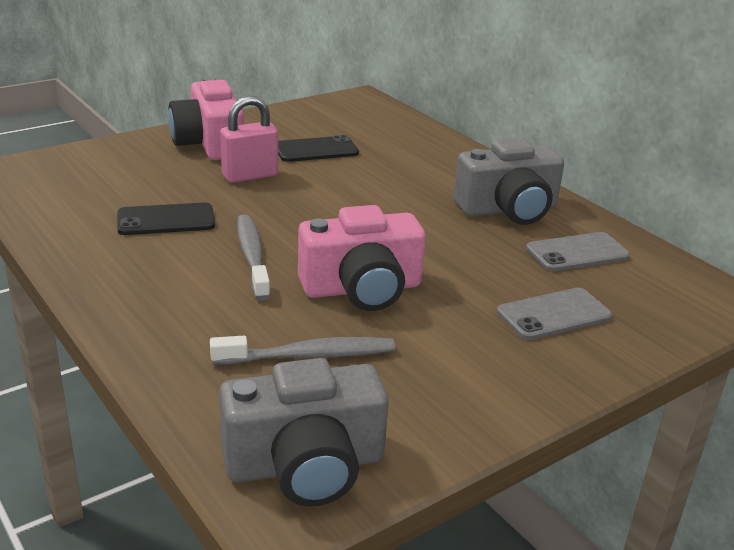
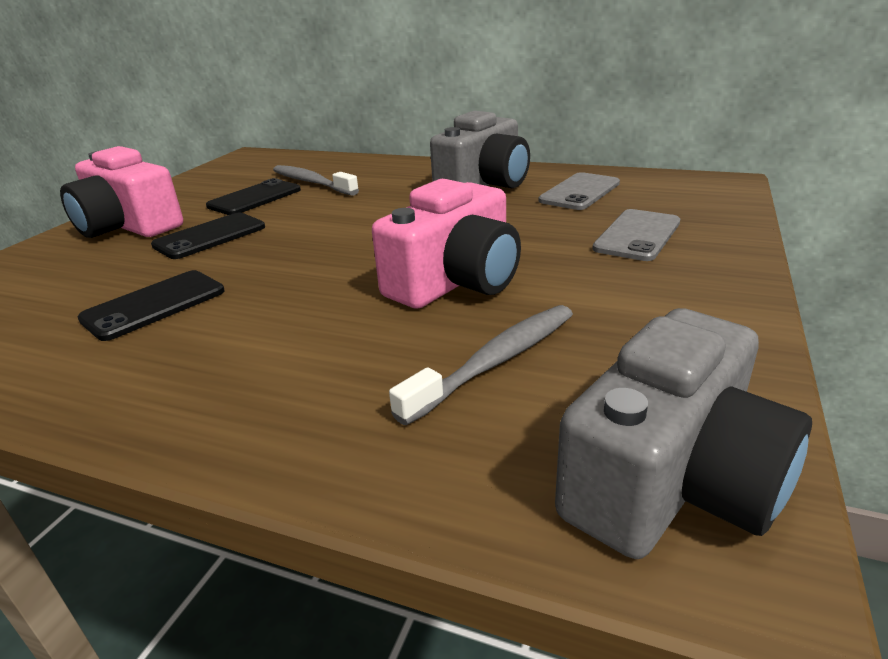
camera: 30 degrees left, 0 degrees up
(250, 176) = (210, 236): pink padlock -> black phone
(252, 256) = (303, 299): grey toothbrush -> grey toothbrush (312, 182)

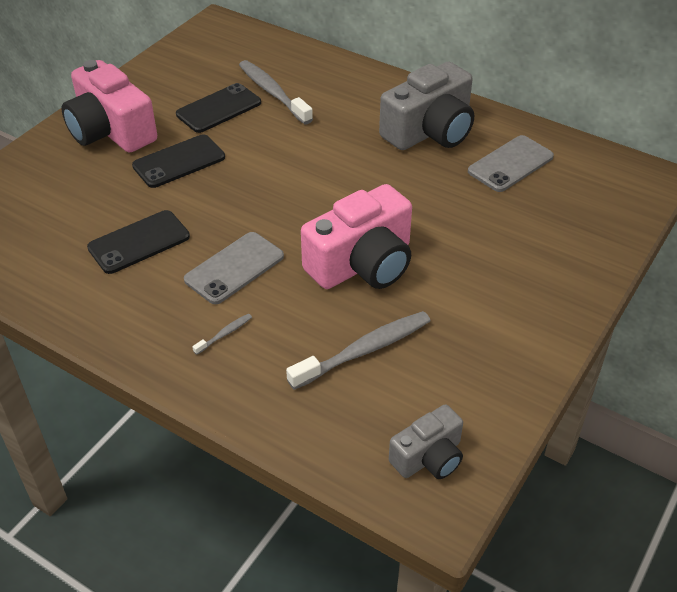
camera: 10 degrees right, 15 degrees up
(282, 377) = (224, 334): none -> grey toothbrush
(637, 235) = (527, 238): grey phone -> grey phone (234, 268)
(672, 480) = (428, 457): grey camera -> grey camera, size x0.56

